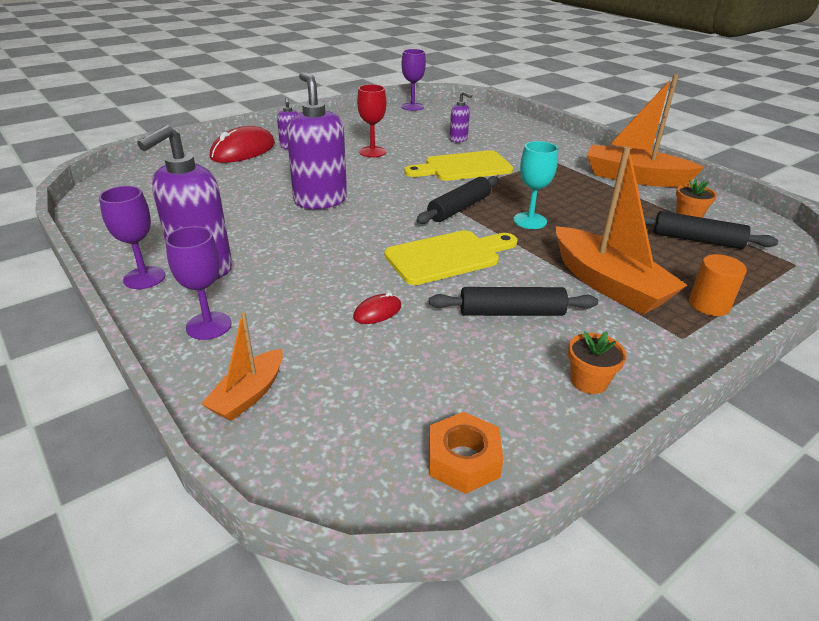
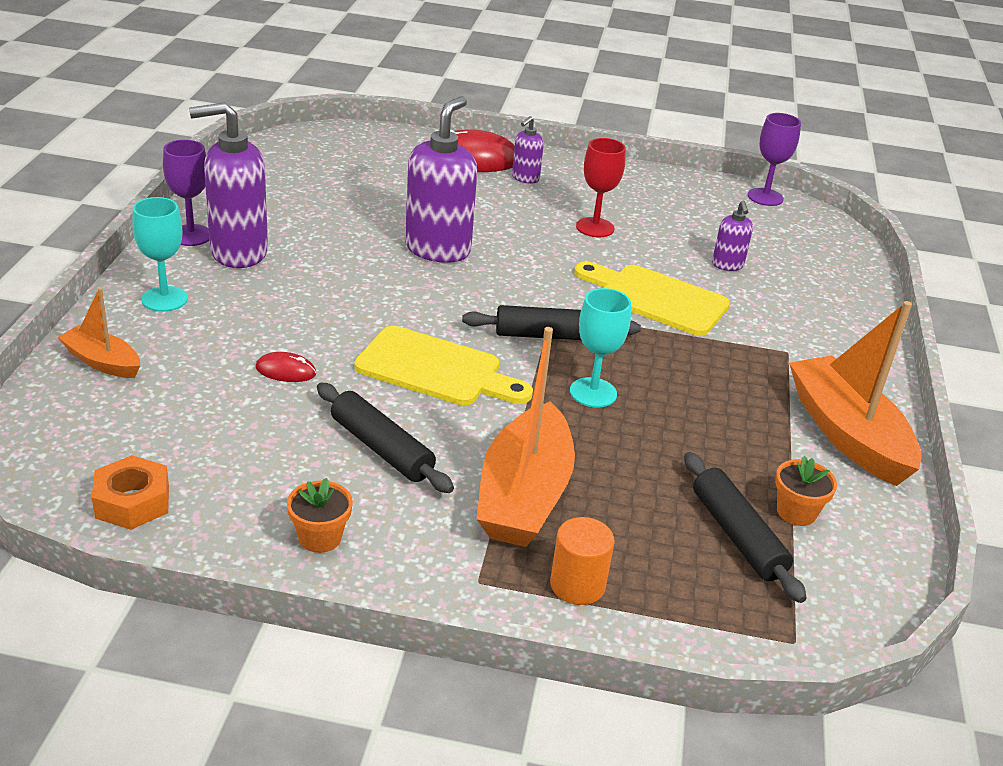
camera: 45 degrees right, 0 degrees up
(209, 326) = (164, 299): purple goblet -> turquoise goblet
(248, 395) = (102, 362): orange boat -> orange boat turned 45 degrees clockwise

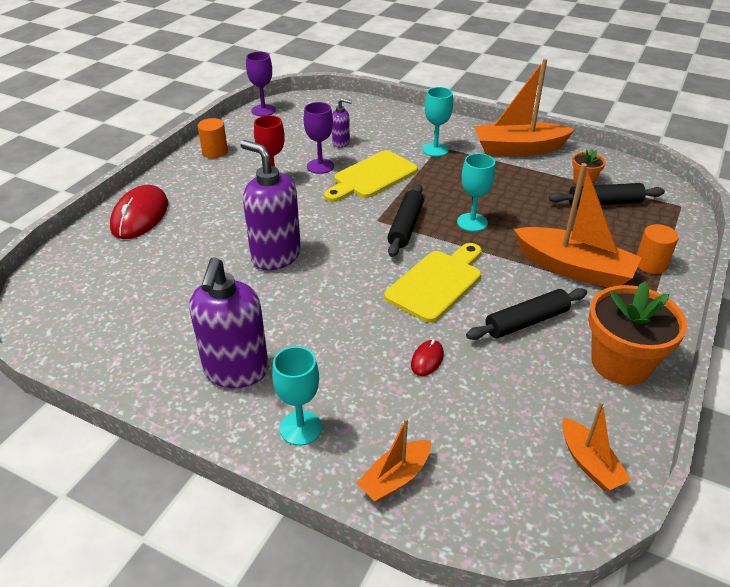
camera: 70 degrees left, 5 degrees up
(132, 502) = (589, 463): orange nut -> orange boat
(191, 235) = (191, 402): purple goblet -> purple goblet (320, 166)
(320, 537) = (621, 363): orange flower pot -> orange flower pot, size x2.03
(525, 178) = (186, 196): purple soap dispenser -> none
(633, 180) = (215, 152): none -> orange cylinder
(775, 348) = (435, 149): none -> turquoise goblet

